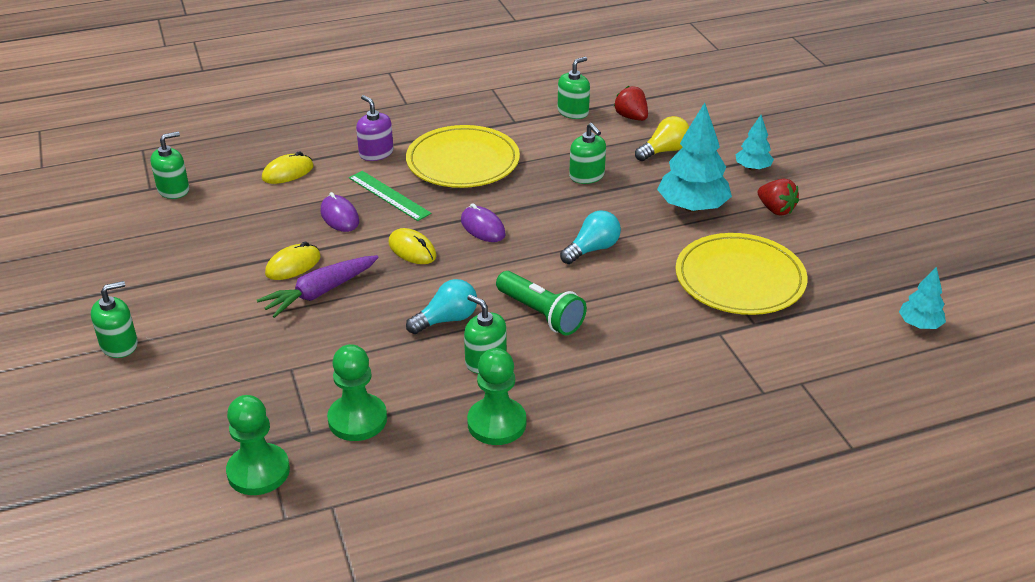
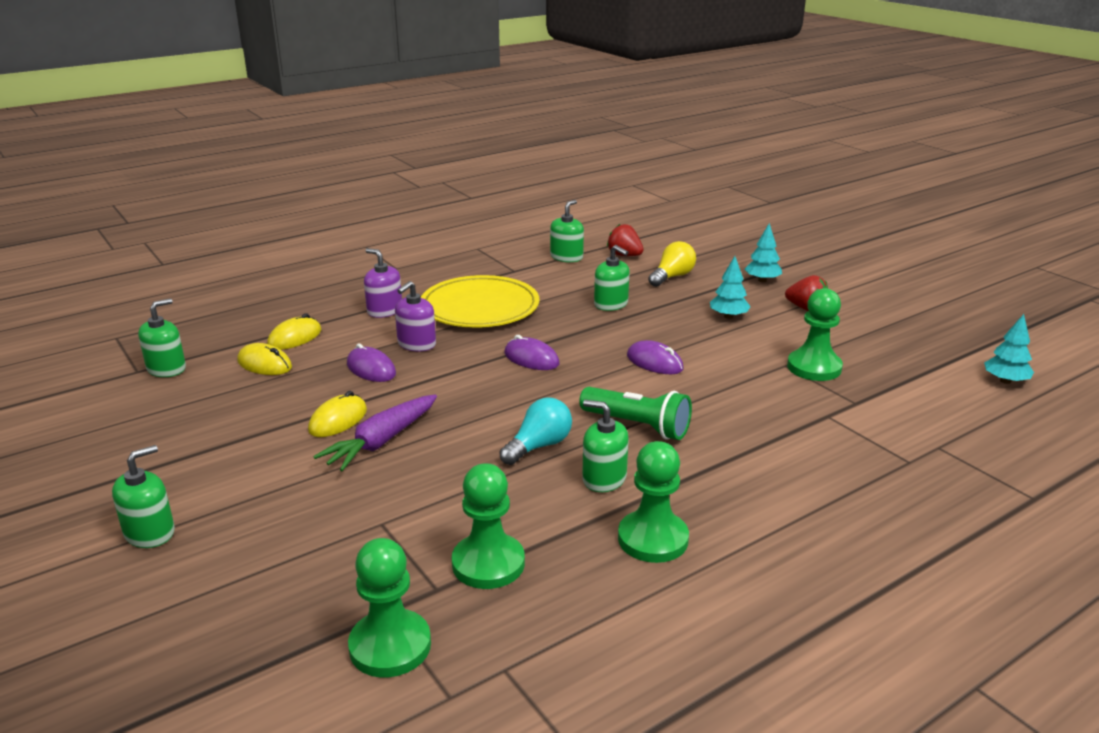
camera: 15 degrees left, 10 degrees down
(389, 195) = (416, 344): green ruler -> purple soap dispenser
(412, 250) = (466, 388): yellow mouse -> yellow mouse (265, 364)
(592, 249) = (654, 362): turquoise light bulb -> purple mouse
(692, 207) = (728, 316): turquoise tree -> turquoise tree, size x0.54
(739, 279) = (814, 367): yellow plate -> green pawn

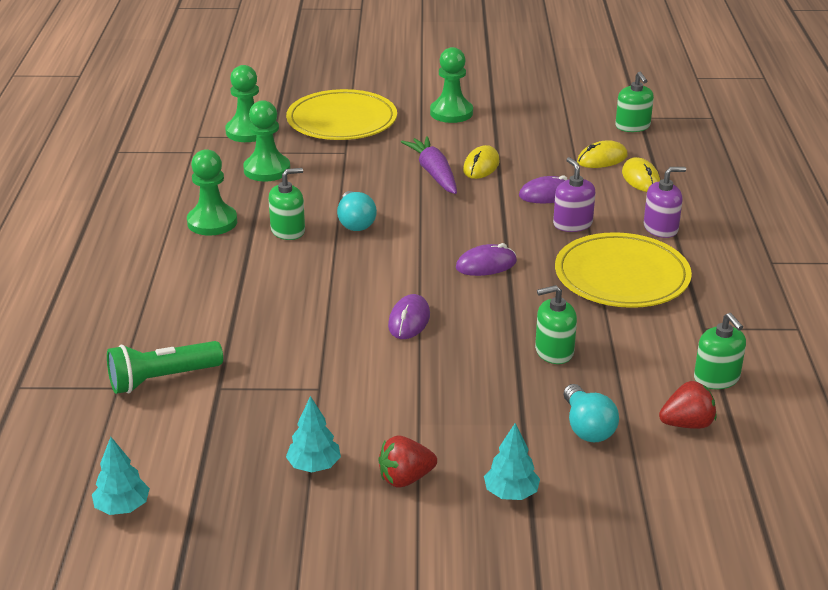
camera: 125 degrees right, 5 degrees up
(150, 533) = (422, 96): green soap dispenser -> none
(282, 570) = (342, 120): none -> yellow plate
(338, 420) = (481, 166): yellow mouse -> yellow mouse turned 45 degrees clockwise
(637, 426) = (328, 269): green flashlight -> green flashlight (162, 379)
(654, 362) = (409, 320): purple mouse -> purple mouse turned 60 degrees counterclockwise
(672, 277) = (587, 427): yellow light bulb -> turquoise light bulb
(728, 316) = (447, 411): turquoise tree -> turquoise tree (314, 466)
(814, 367) = (294, 402): green pawn -> green pawn (451, 113)

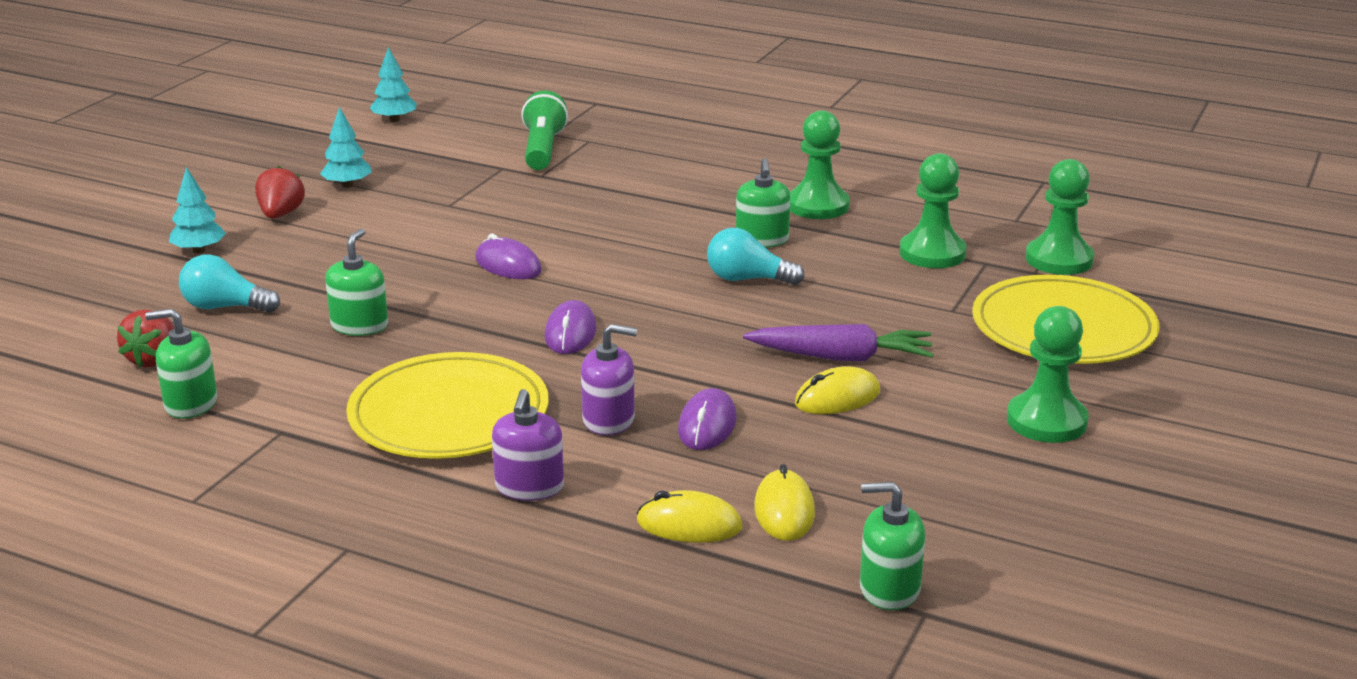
camera: 115 degrees right, 5 degrees down
(481, 166) = (837, 398): yellow mouse -> yellow mouse turned 75 degrees counterclockwise

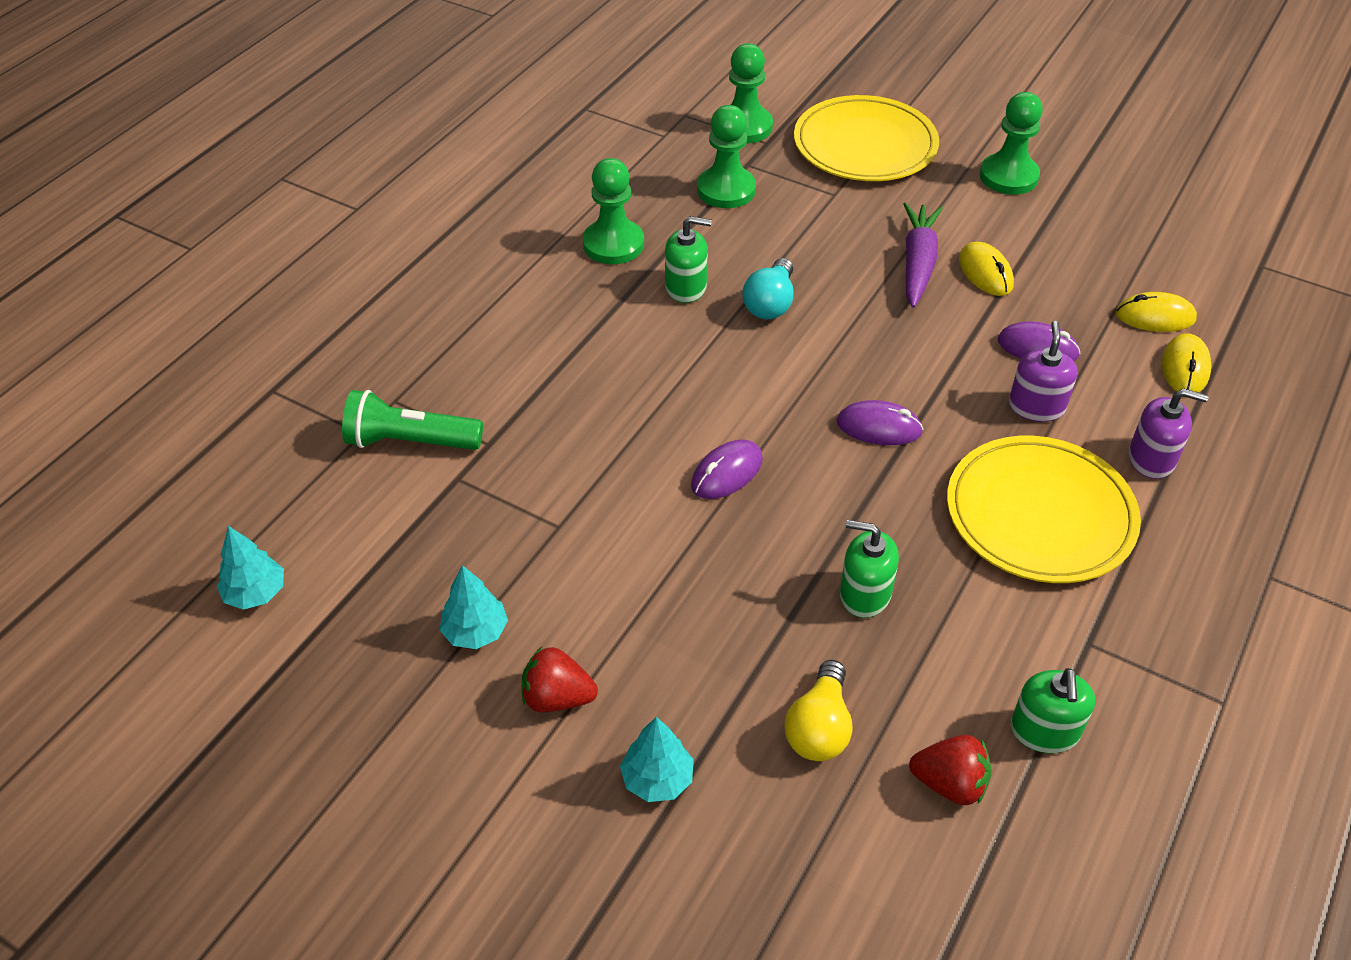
camera: 85 degrees left, 20 degrees up
(225, 307) = (819, 727): turquoise light bulb -> yellow light bulb
(889, 589) = (1239, 278): green soap dispenser -> none

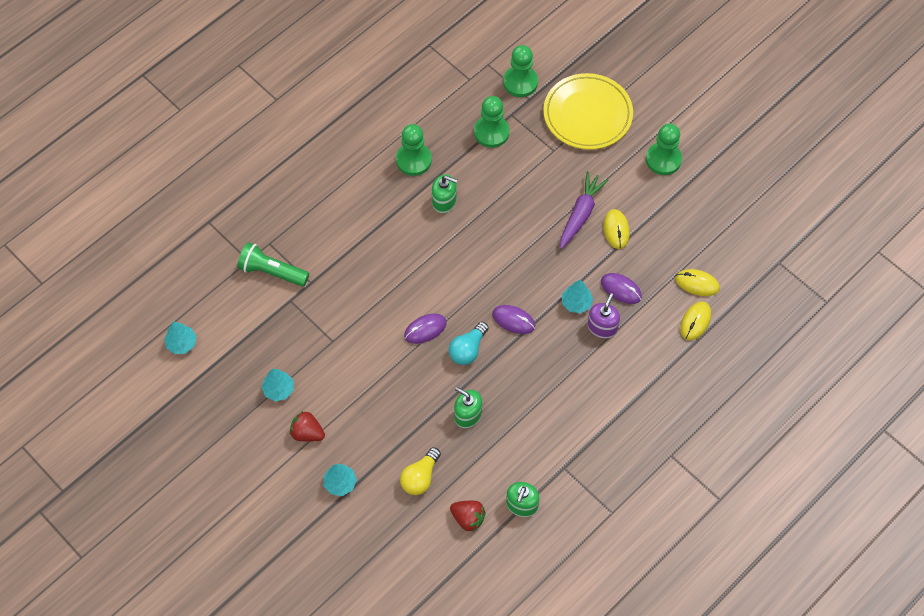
camera: 15 degrees right, 15 degrees up
(770, 303) = (486, 224): turquoise light bulb -> turquoise light bulb (468, 349)
(974, 381) = (576, 303): none -> turquoise tree
(1040, 514) = (573, 392): yellow plate -> none
(1151, 458) = (647, 374): purple soap dispenser -> none

